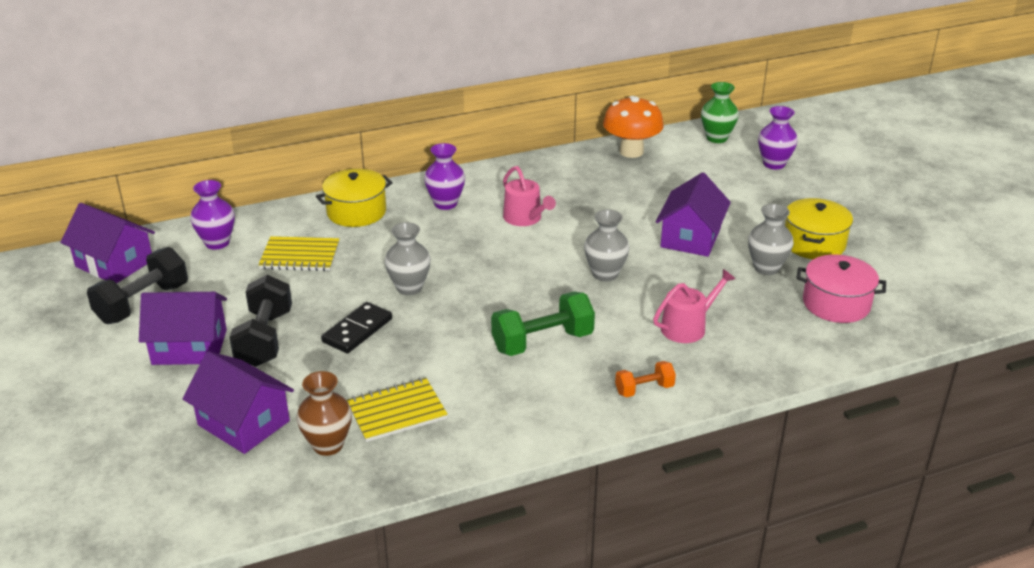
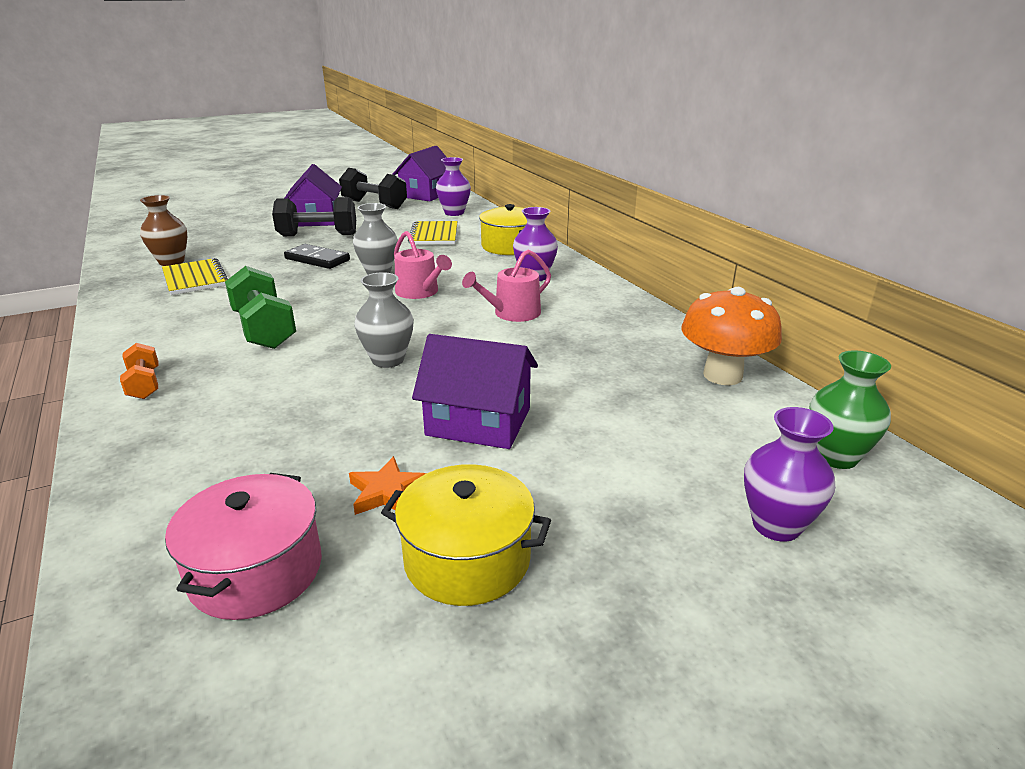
camera: 85 degrees right, 5 degrees down
(243, 423) = (217, 239): purple house -> none
(688, 327) = (253, 415): pink watering can -> pink watering can (420, 292)
(766, 268) = (387, 492): grey vase -> orange star

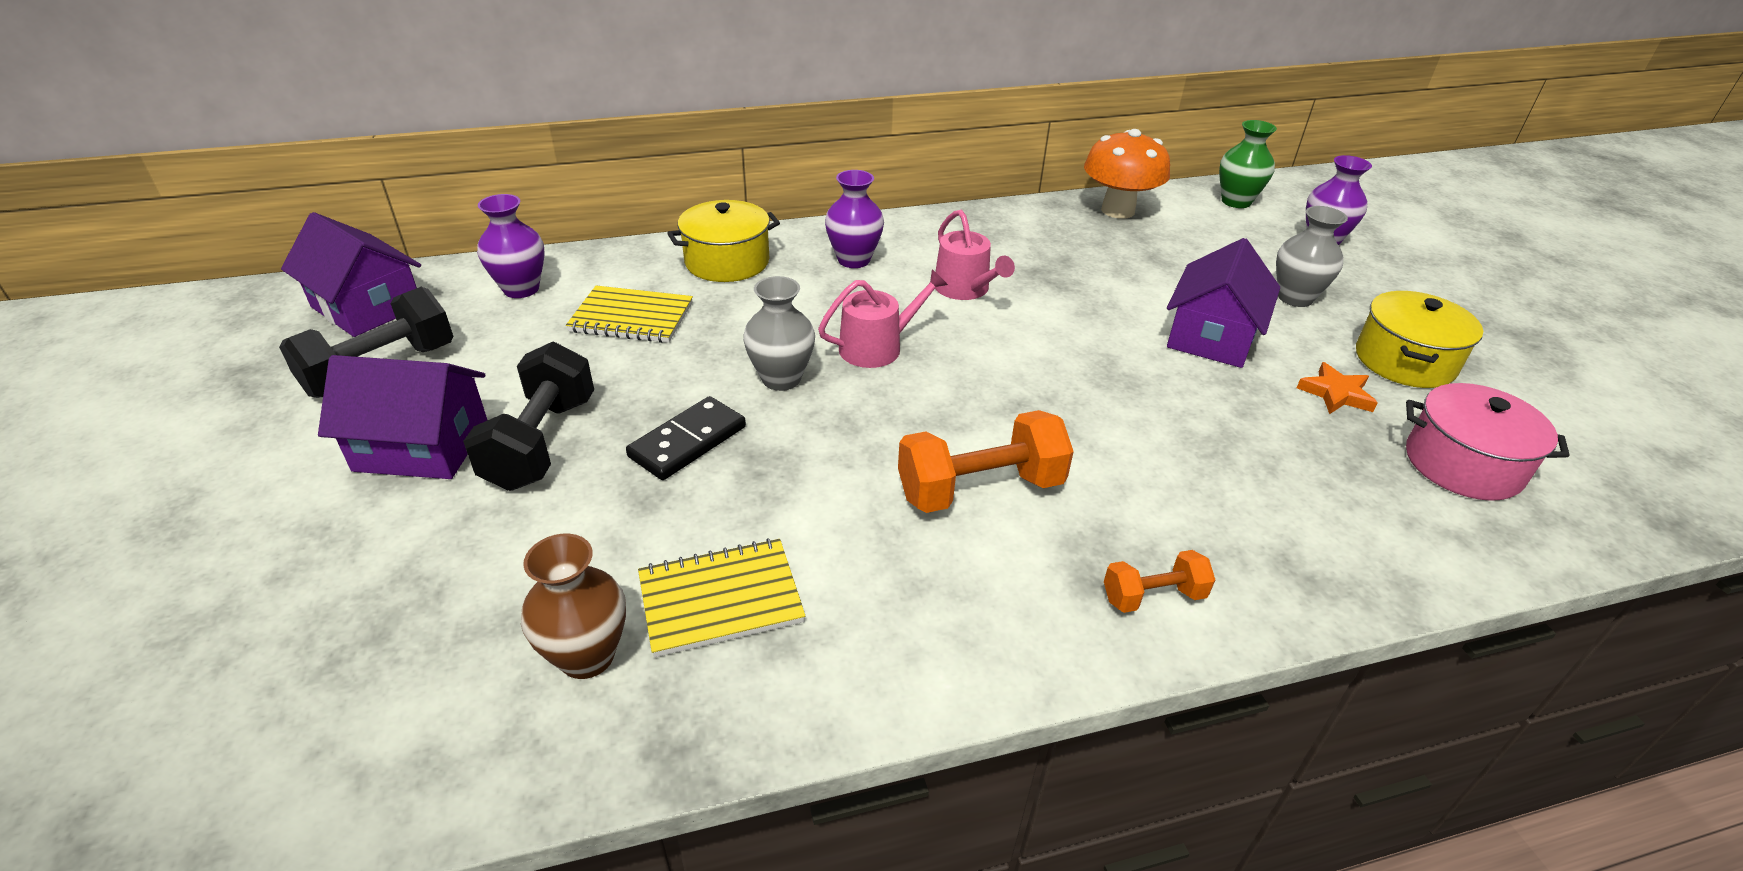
camera: 80 degrees left, 10 degrees up
(264, 329) = (980, 489): green dumbbell -> orange dumbbell
(388, 360) = (1082, 382): grey vase -> grey vase (1295, 298)

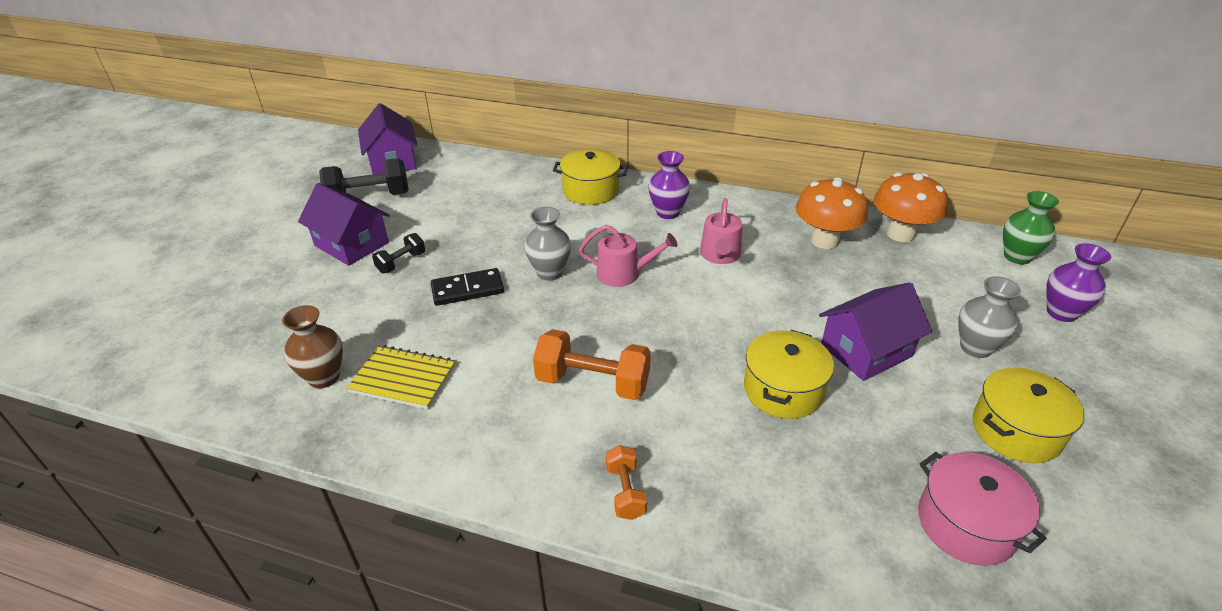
camera: 35 degrees right, 0 degrees up
(521, 289) = (469, 173): purple vase -> none
(541, 443) = (401, 262): black dumbbell -> black dumbbell, size x0.55
(631, 318) = (507, 208): yellow notebook -> none
(1055, 239) = (824, 240): none -> orange mushroom
(1153, 596) = (625, 492): orange dumbbell -> orange dumbbell turned 60 degrees clockwise
(1182, 408) = (783, 390): none -> yellow pot
(1336, 394) = (920, 429): orange star -> none

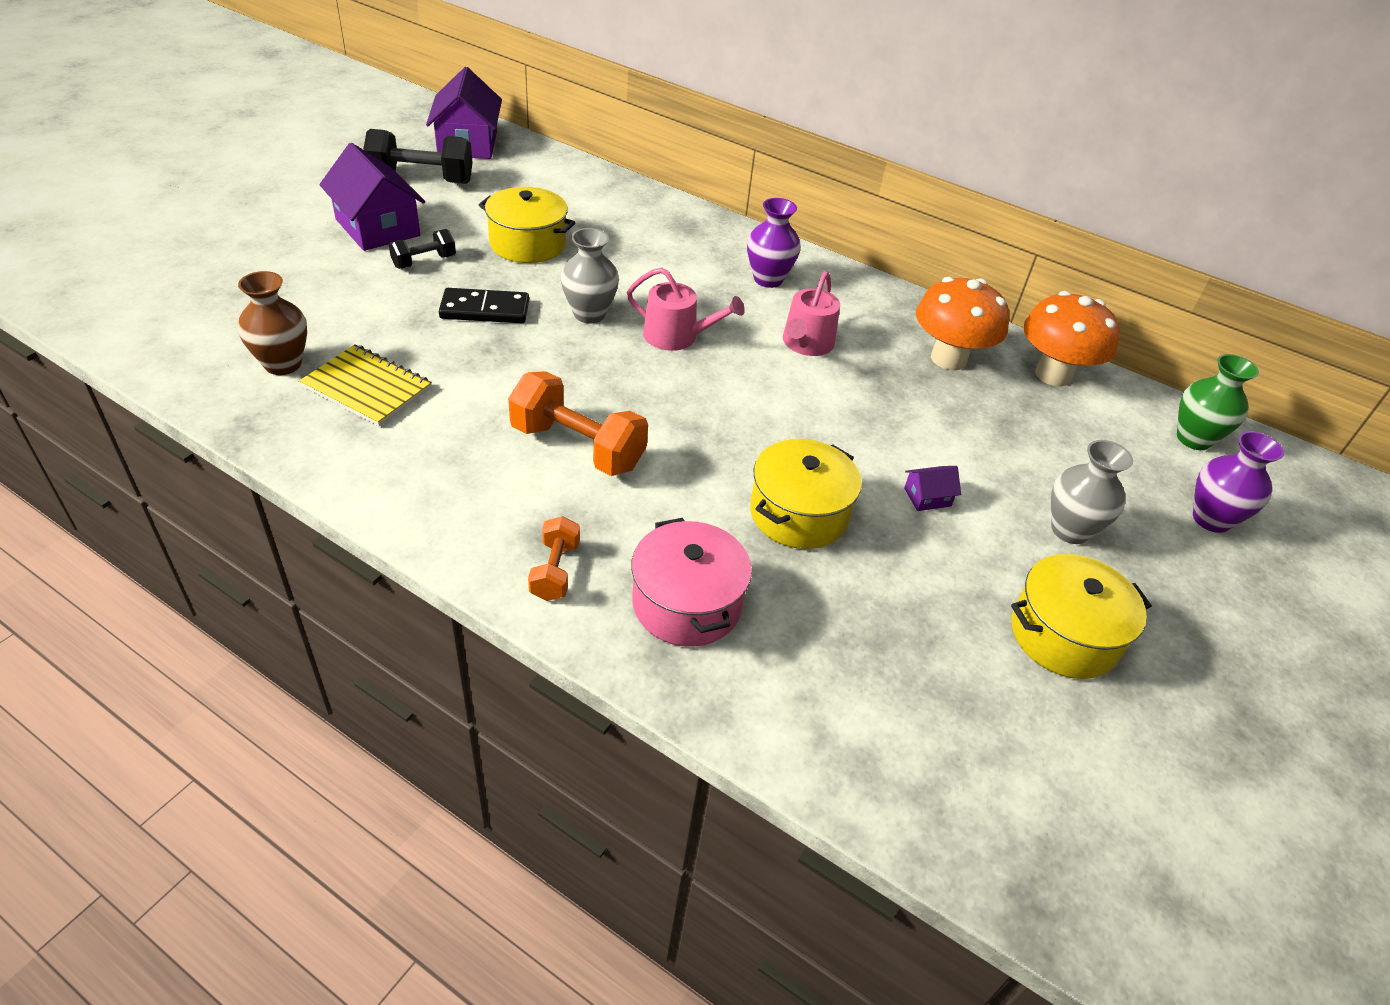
camera: 10 degrees right, 5 degrees up
(591, 190) = (687, 231): yellow pot -> yellow pot (528, 244)
(866, 350) = (927, 497): purple house -> purple house, size x0.43
(966, 524) = (938, 716): pink pot -> pink pot (687, 603)

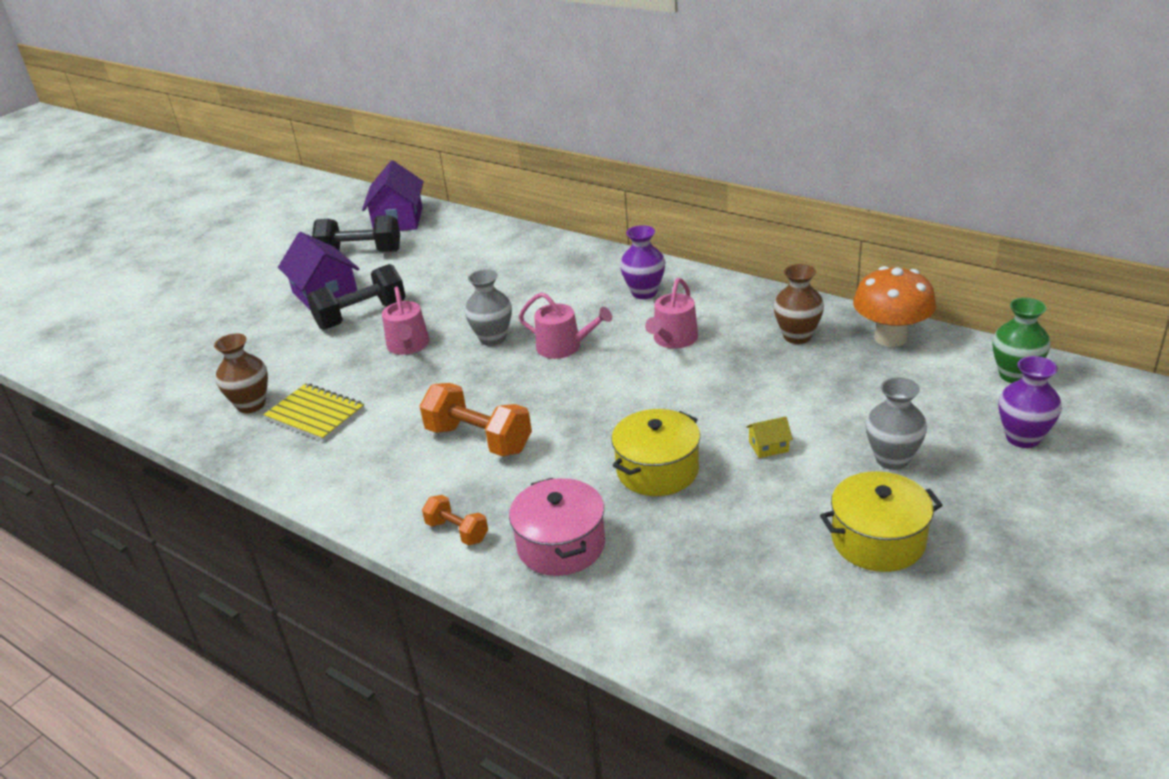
camera: 10 degrees right, 10 degrees down
(424, 261) = (361, 315): black dumbbell -> black dumbbell, size x1.82
(485, 310) = (408, 346): black domino -> pink watering can
(528, 244) = (444, 291): yellow pot -> none
(555, 571) = (457, 531): orange dumbbell -> orange dumbbell turned 60 degrees counterclockwise
(927, 497) = (768, 446): purple house -> yellow house
(948, 359) = (797, 336): orange mushroom -> brown vase

